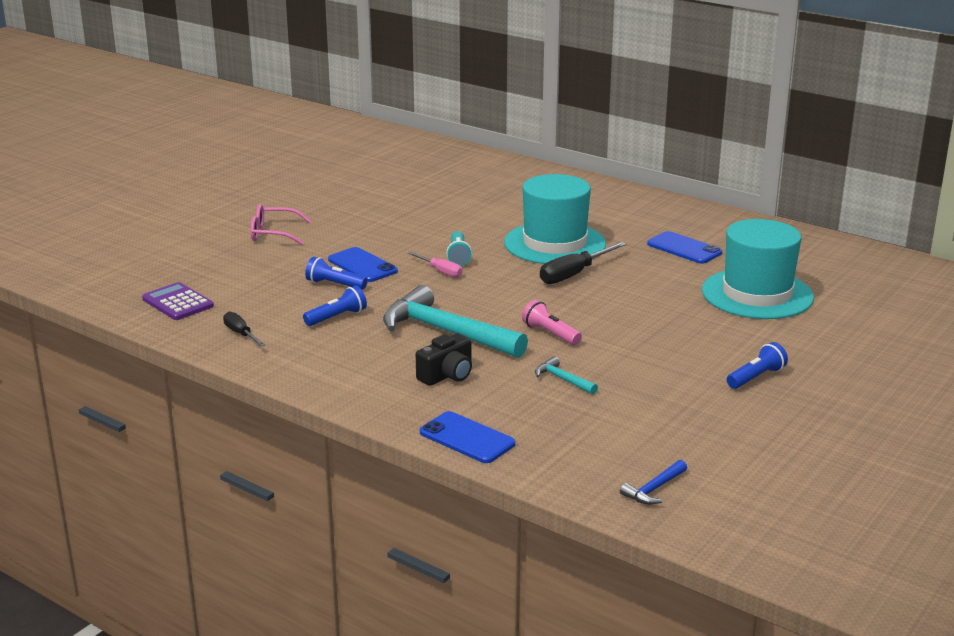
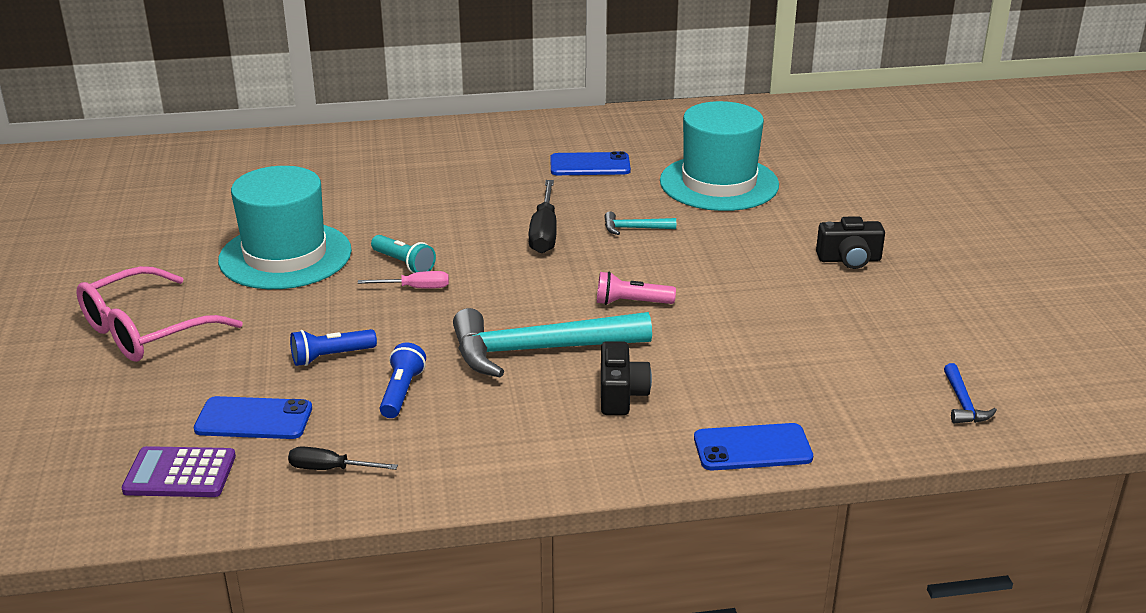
camera: 45 degrees left, 5 degrees up
(273, 233) = (145, 331): pink glasses -> pink glasses, size x1.53
(362, 265) = (321, 320): blue phone -> blue phone (254, 419)
(554, 243) = (471, 209): turquoise hat -> turquoise hat (285, 256)
(562, 379) = (721, 342): turquoise hammer -> turquoise hammer (634, 228)
(756, 377) = (849, 259): blue flashlight -> black camera

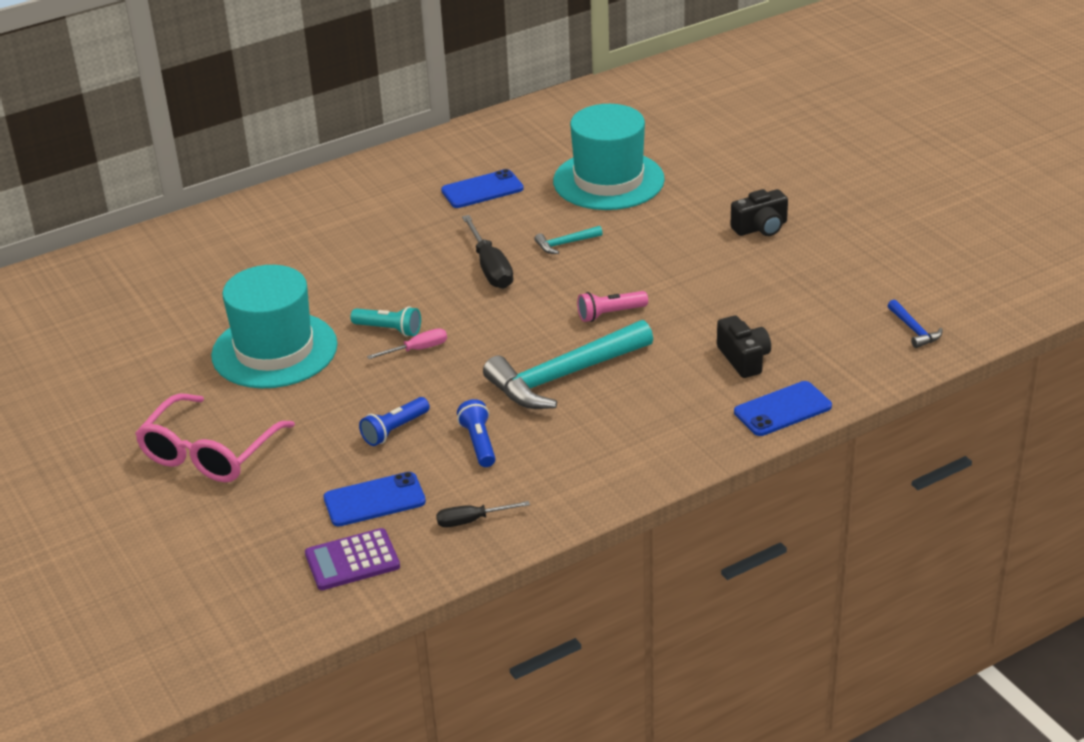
camera: 20 degrees left, 5 degrees up
(621, 394) = (656, 395): black camera -> black camera (743, 359)

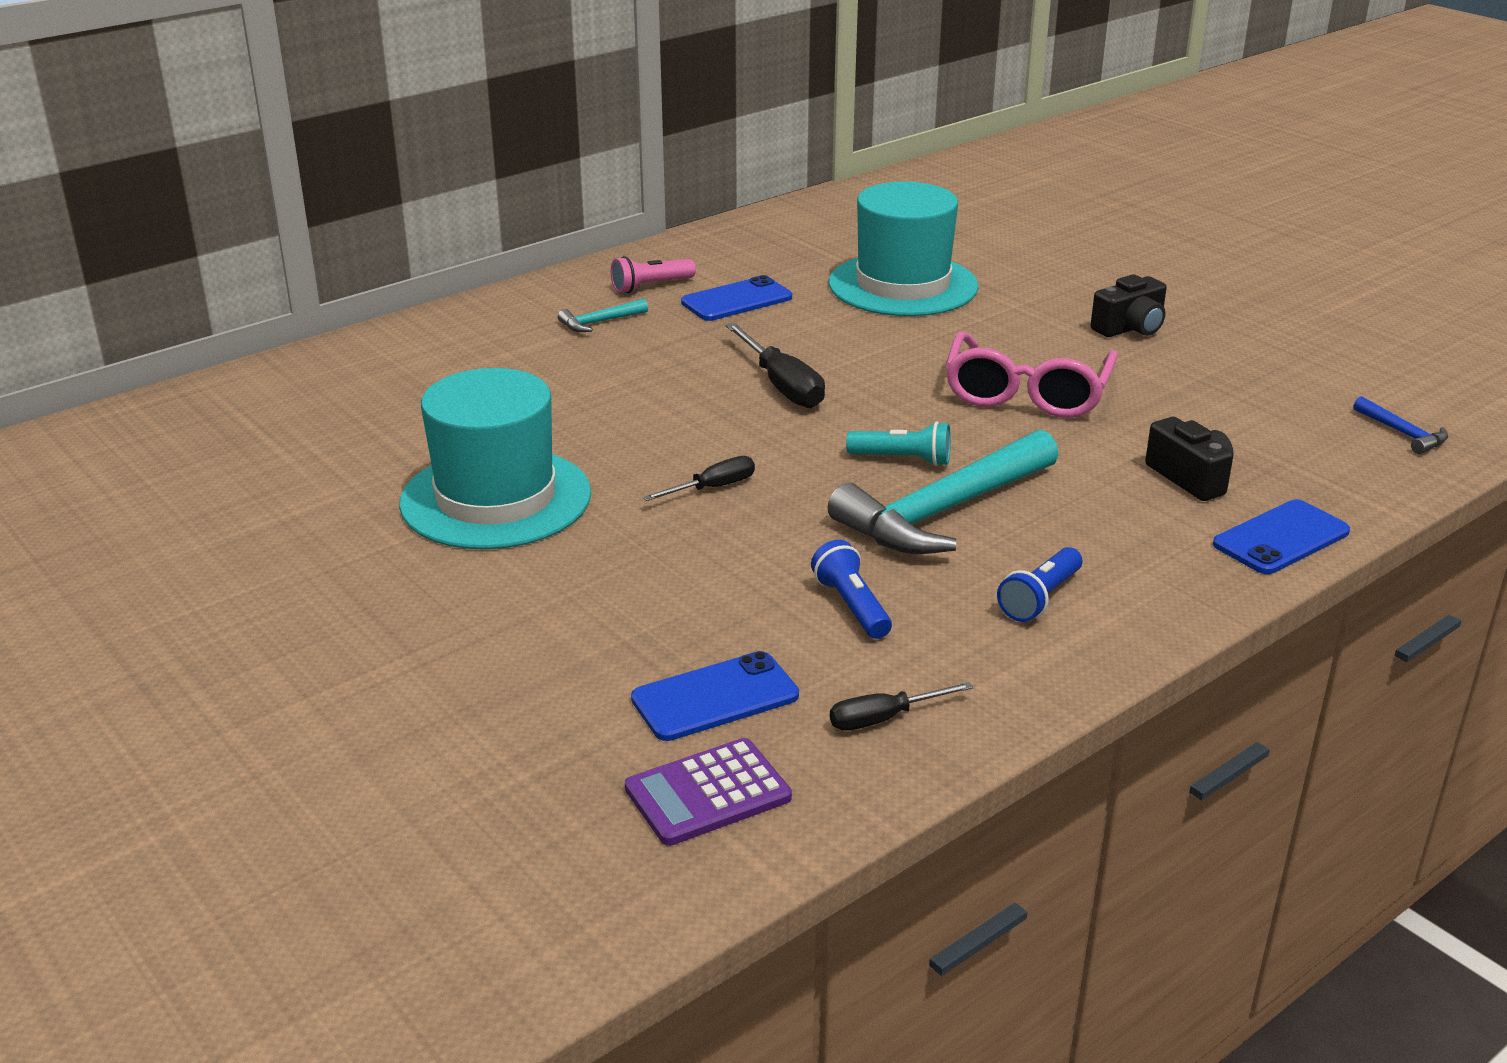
camera: 10 degrees left, 5 degrees down
(209, 453) = (425, 644): pink glasses -> pink glasses (1027, 393)
(389, 330) = (662, 465): turquoise flashlight -> turquoise flashlight (903, 459)
(394, 430) = (714, 595): blue flashlight -> blue flashlight (1040, 599)
(417, 349) = (712, 488): pink screwdriver -> black screwdriver
(565, 244) = (875, 355): turquoise hammer -> turquoise hammer (599, 322)
(610, 314) = (974, 432): pink flashlight -> pink flashlight (650, 286)

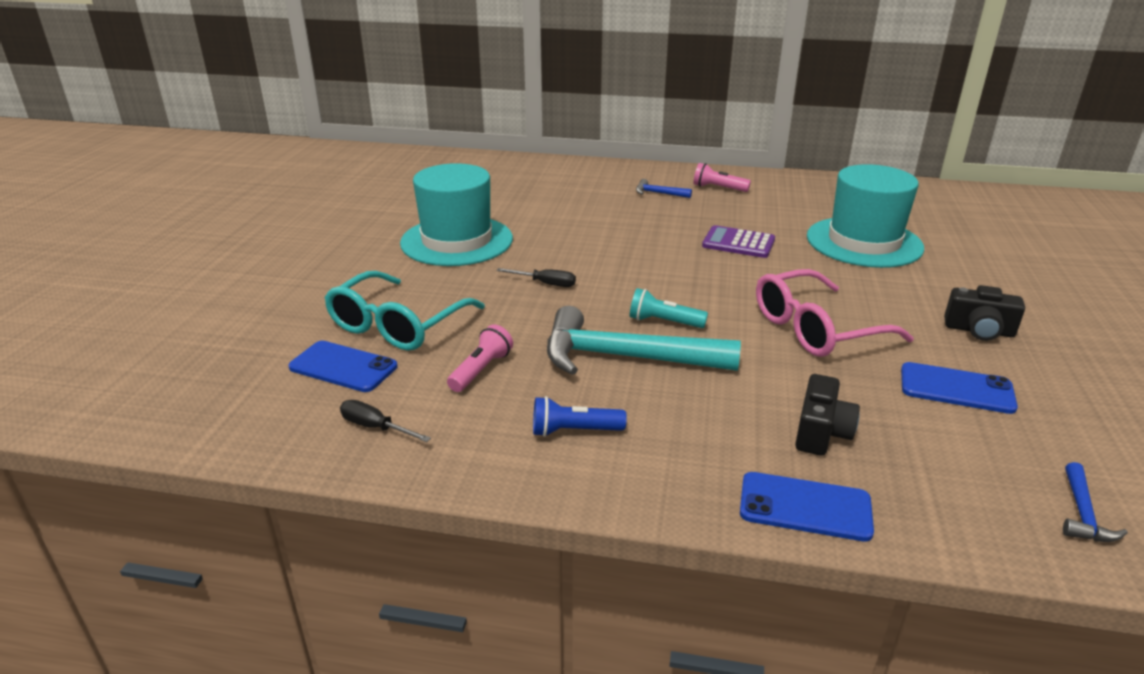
camera: 50 degrees right, 0 degrees up
(599, 322) = (658, 193): turquoise hammer -> blue hammer
(664, 623) = (398, 325): none -> turquoise glasses
(707, 793) = (251, 401): purple calculator -> purple calculator (738, 243)
(737, 300) = (748, 211): blue phone -> blue phone (956, 388)
(782, 385) = (682, 257): black screwdriver -> none
(851, 606) = (481, 370): blue flashlight -> pink flashlight
(903, 459) = (664, 322): turquoise flashlight -> turquoise flashlight turned 135 degrees clockwise

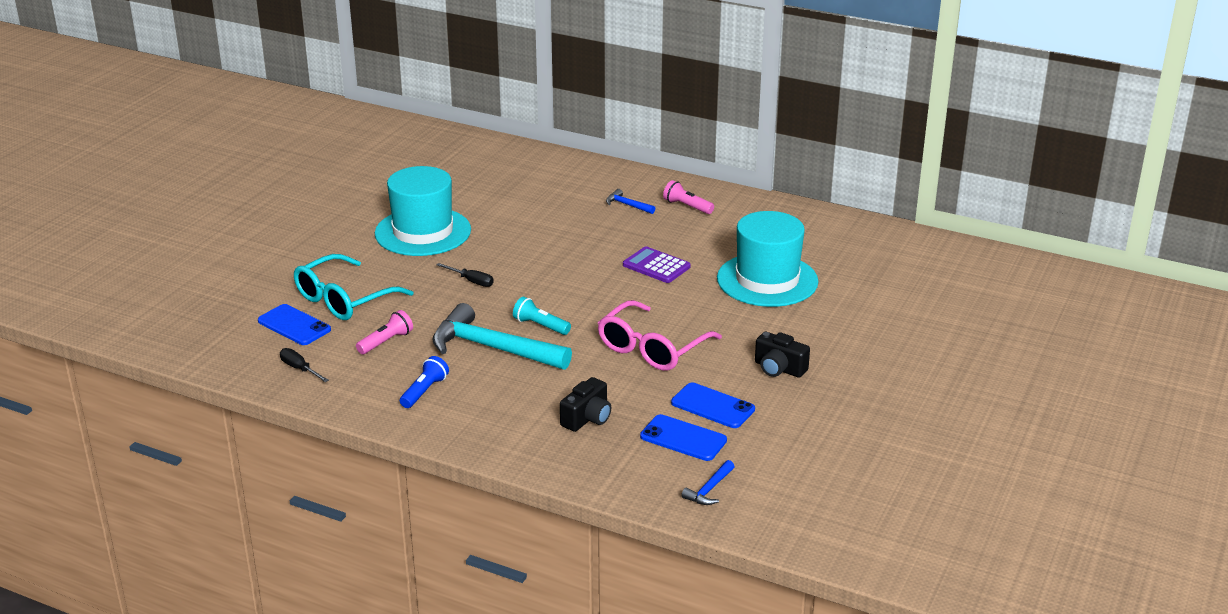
camera: 15 degrees right, 0 degrees up
(574, 431) = (424, 391): blue flashlight -> blue flashlight turned 105 degrees clockwise
(805, 507) = (537, 457): blue phone -> blue phone (683, 438)
(816, 329) = (652, 348): pink glasses -> pink glasses turned 45 degrees counterclockwise

